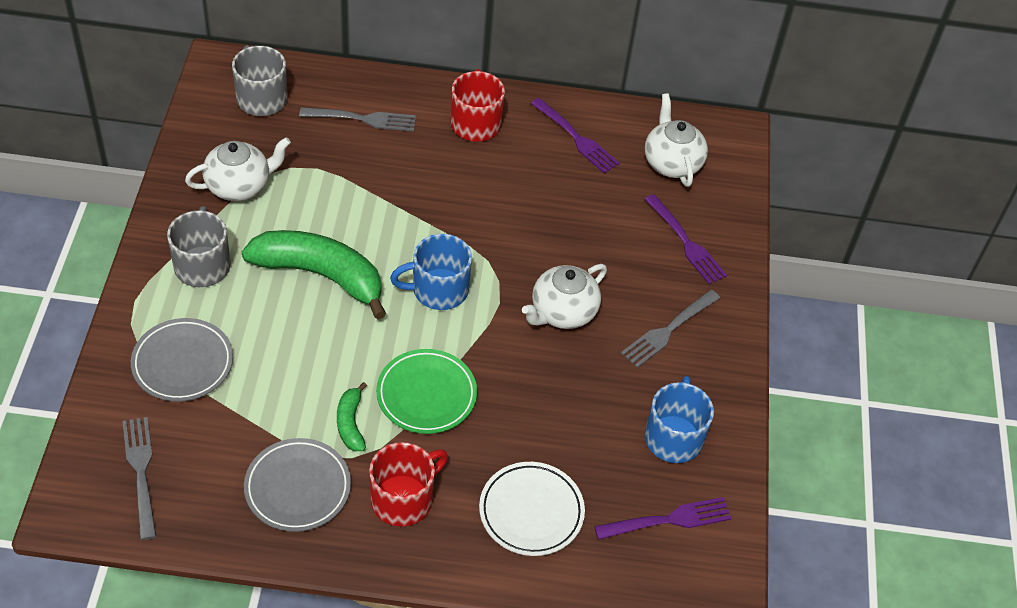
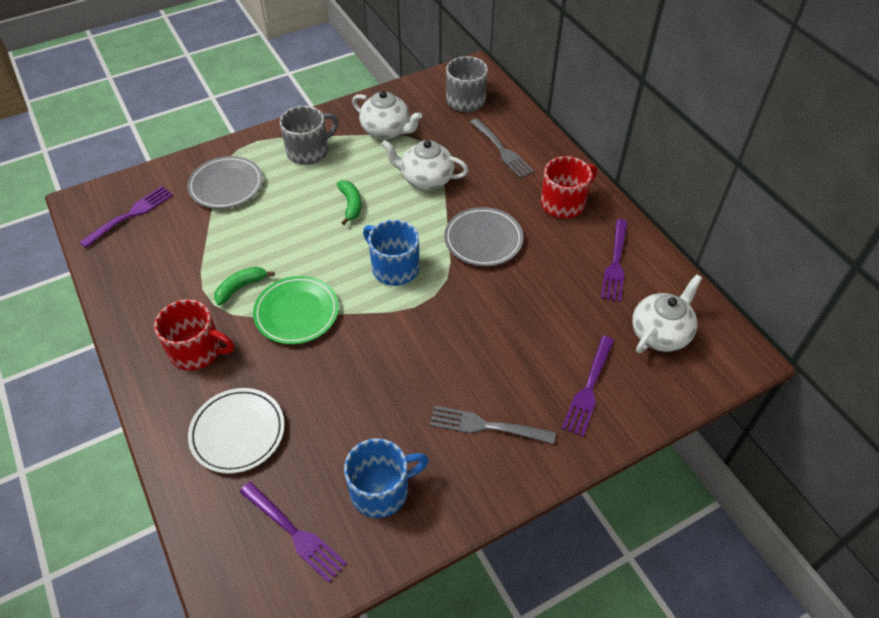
camera: 60 degrees right, 0 degrees up
(141, 473) = (130, 215): grey fork -> purple fork
(297, 488) = (168, 291): grey plate -> grey plate (483, 240)
(321, 275) = (351, 205): green banana -> green banana, size x0.46
(562, 312) = (440, 348): white teapot -> white teapot (426, 179)

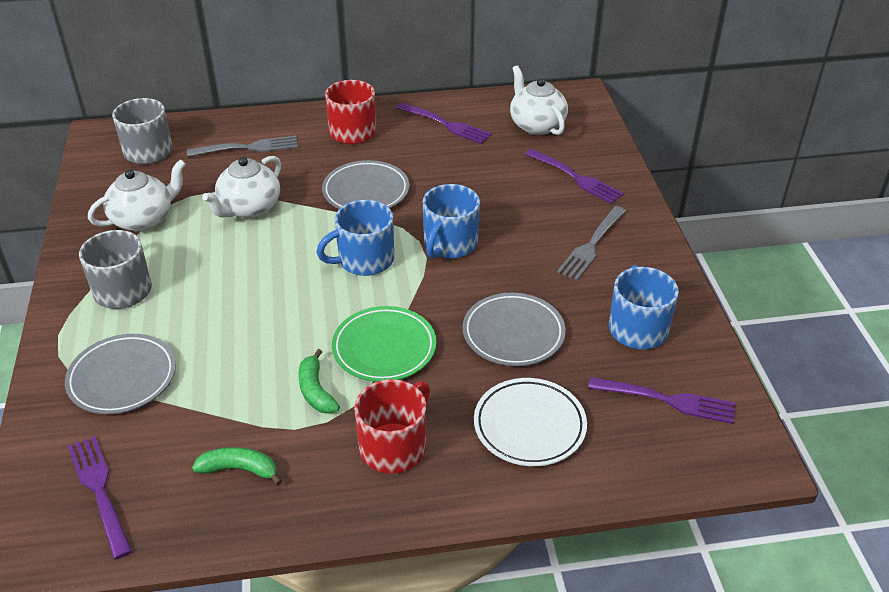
camera: 70 degrees left, 10 degrees down
(293, 532) = (666, 400): purple fork -> purple fork turned 45 degrees clockwise
(341, 394) = (513, 333): none -> grey plate
(351, 205) = (245, 272): green banana -> green banana (239, 469)
(439, 317) = (450, 244): none -> blue mug

